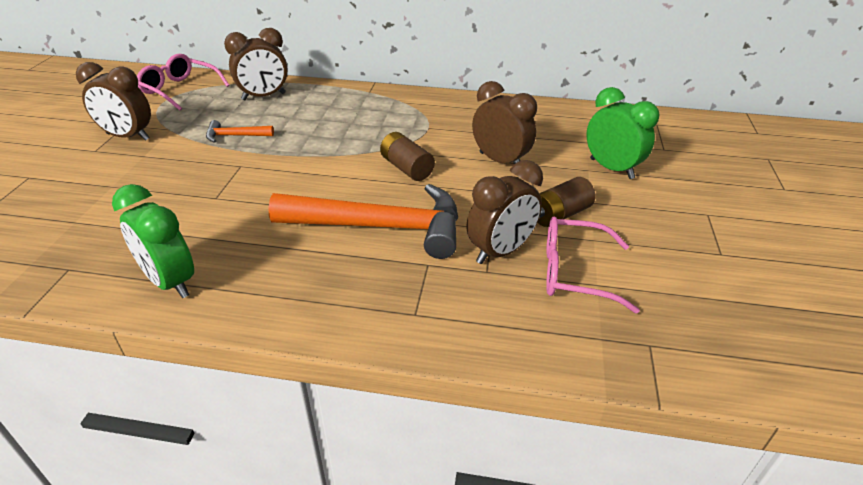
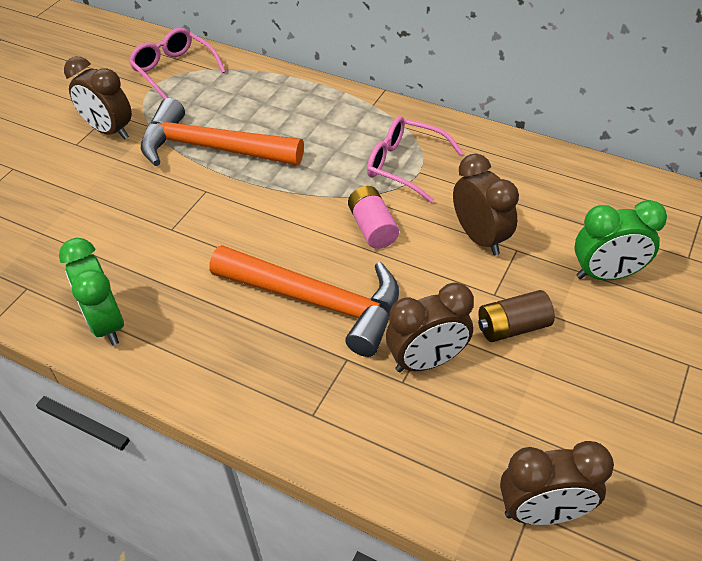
camera: 20 degrees right, 10 degrees up
(235, 136) = (212, 148): orange hammer -> orange hammer, size x2.31
(264, 96) = (256, 94): brown clock -> brown clock (543, 512)
(406, 168) = (372, 228): brown battery -> pink battery
(575, 273) = (493, 406): pink glasses -> pink glasses (405, 165)
(611, 169) = (606, 274): green clock -> green clock turned 105 degrees clockwise

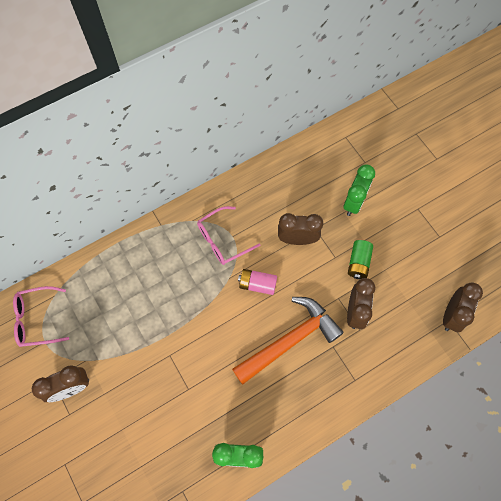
camera: 60 degrees left, 20 degrees up
(212, 148) = (134, 334): orange hammer -> none
(512, 327) = (358, 263): brown battery -> green battery

